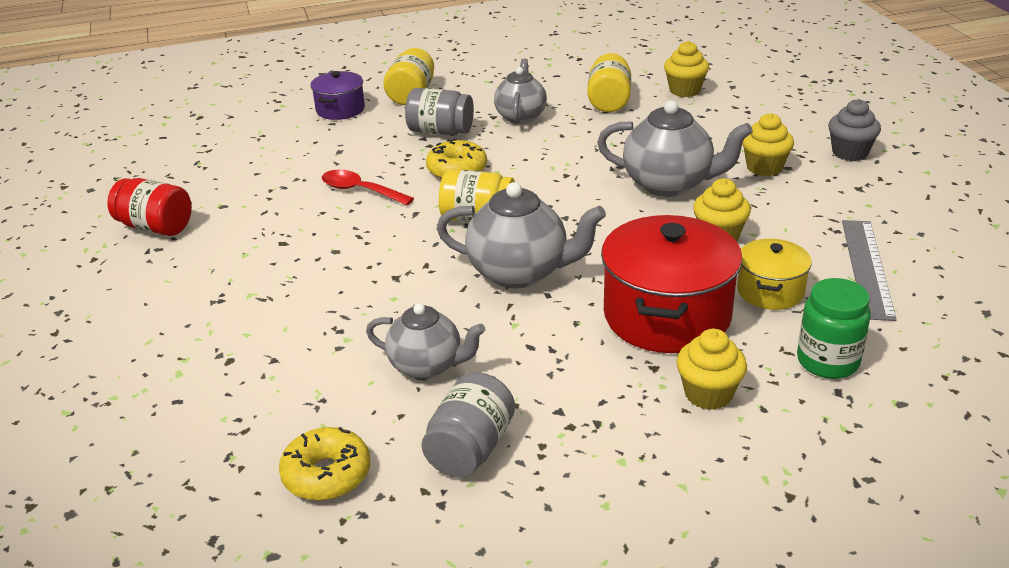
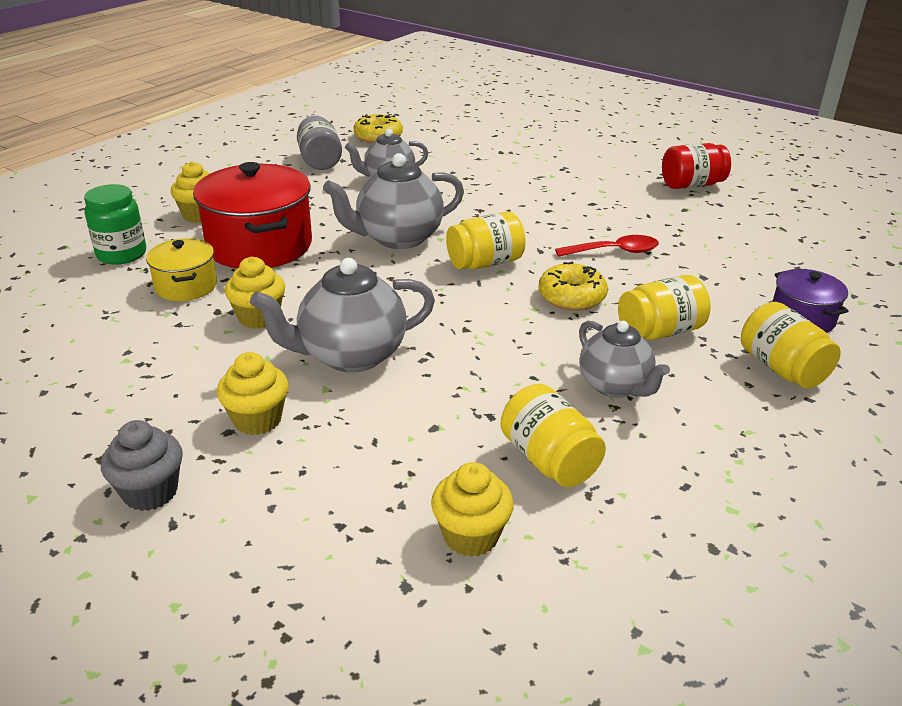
camera: 140 degrees right, 0 degrees up
(440, 131) = (659, 331): grey jar -> yellow jar
(867, 268) = (101, 333): grey ruler -> none

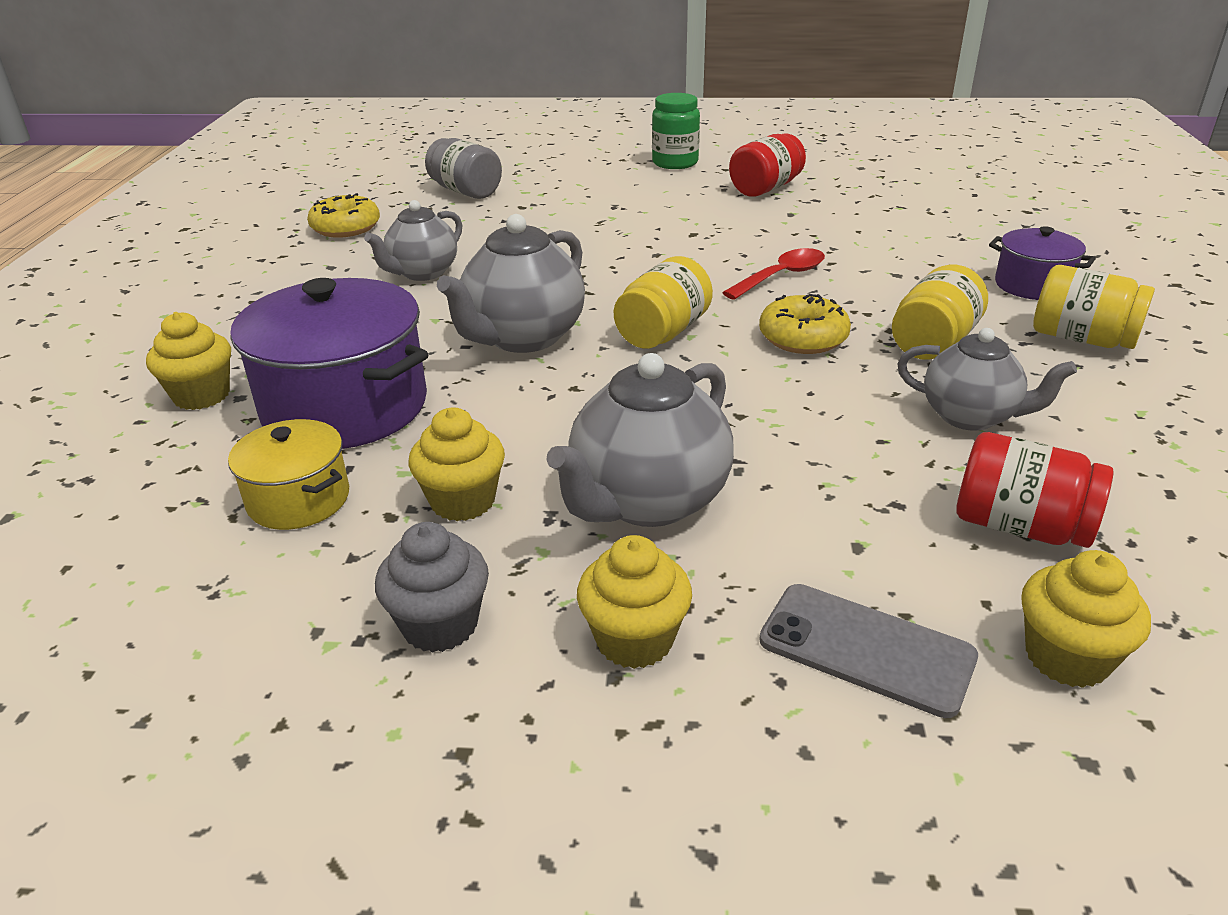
camera: 30 degrees left, 0 degrees up
(122, 254) = (133, 492): green jar -> green jar (675, 163)
(150, 492) = (614, 825): grey cupcake -> grey cupcake (440, 625)
(259, 245) = (345, 407): red pot -> purple pot
(320, 161) = (299, 276): grey jar -> grey jar (466, 191)
(365, 478) = (866, 649): none -> grey phone
(549, 460) = (1020, 526): yellow jar -> red jar

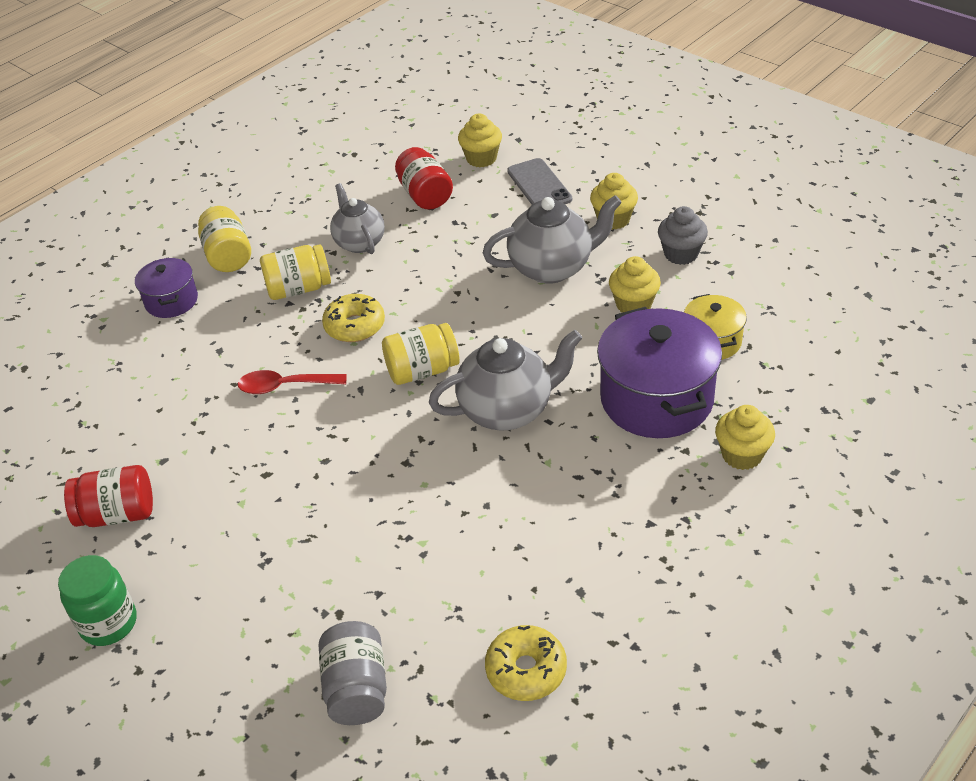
camera: 140 degrees left, 10 degrees up
(422, 273) = (514, 534): grey teapot -> none

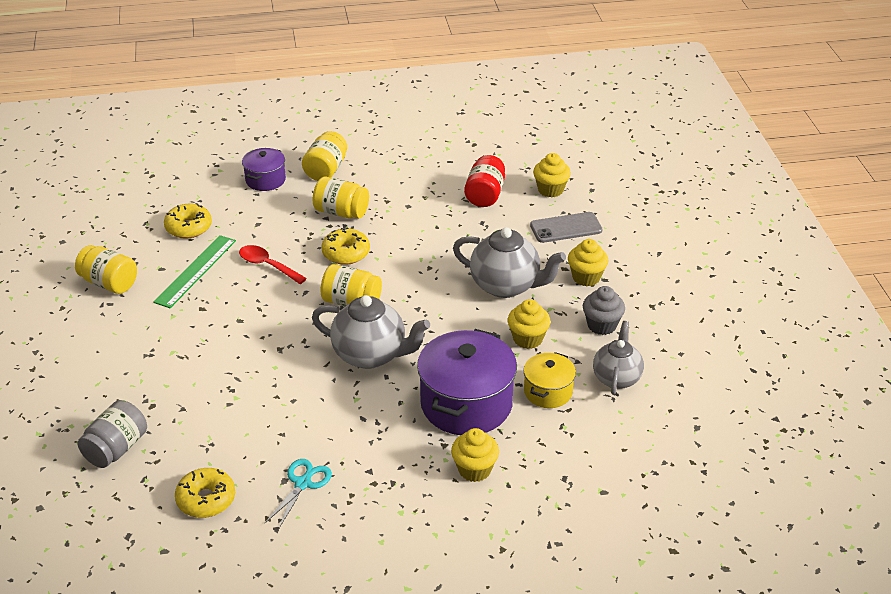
camera: 35 degrees right, 5 degrees down
(108, 623) = (45, 336): green jar -> none
(117, 514) = (109, 283): red jar -> yellow jar
(141, 398) = (188, 227): none -> yellow donut
(208, 439) = (195, 271): none -> green ruler
(359, 242) = (409, 203): grey teapot -> grey teapot (616, 378)
(539, 185) = (566, 228): grey phone -> grey phone turned 60 degrees clockwise
(603, 581) = (303, 483): none -> turquoise scissors

